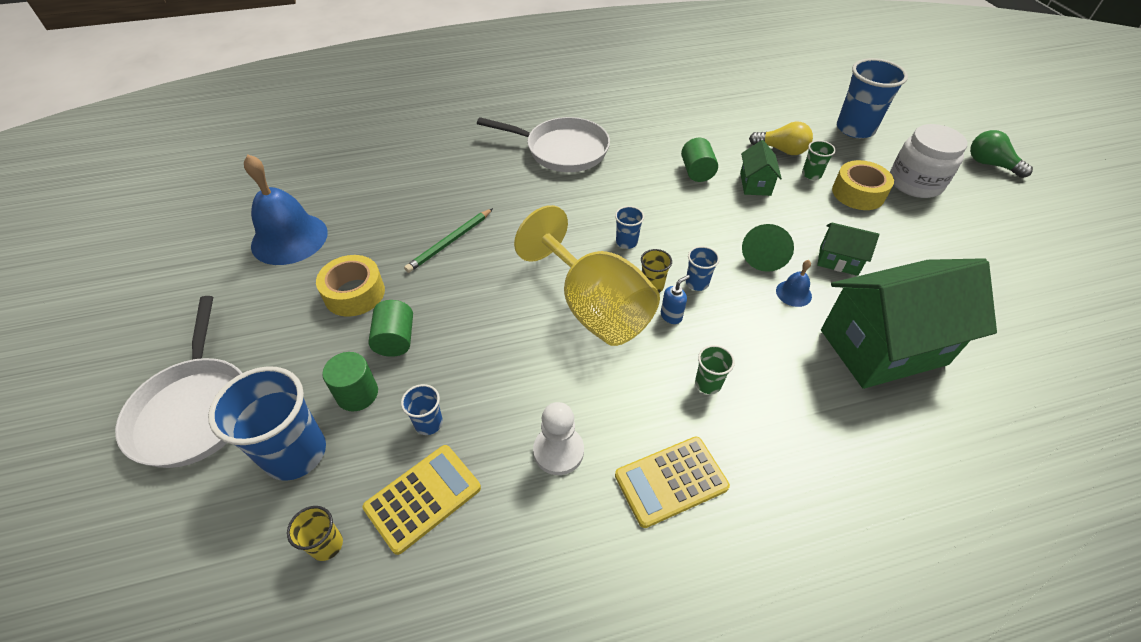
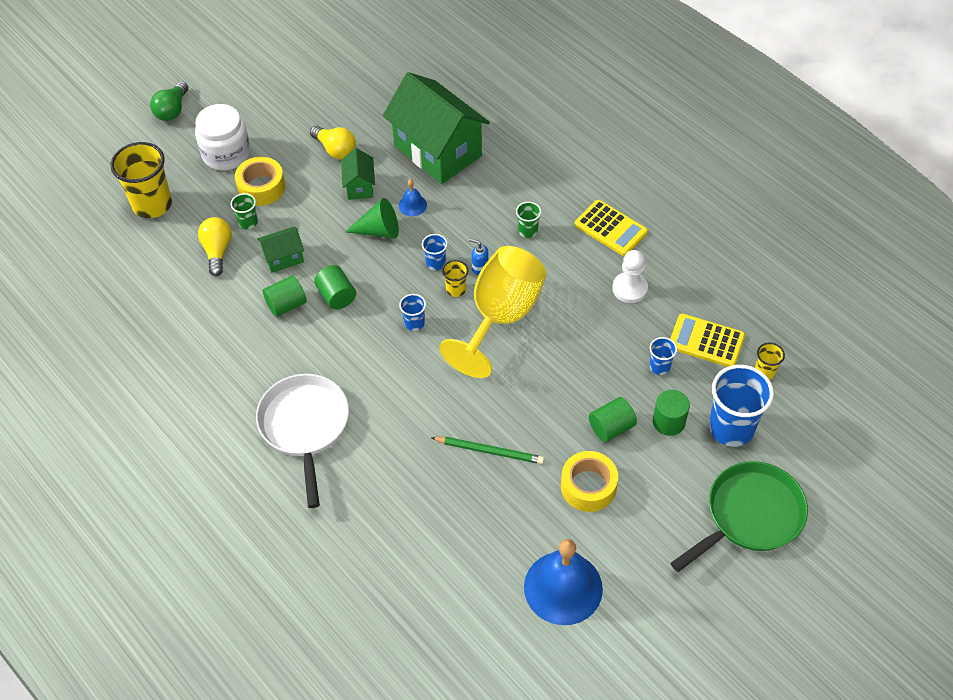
camera: 115 degrees left, 5 degrees up
(195, 409) = (749, 516): white pan -> green pan
(690, 203) = (336, 296): none -> green cylinder
(855, 129) = (152, 204): blue cup -> yellow cup
(905, 259) = (335, 150): none -> yellow light bulb

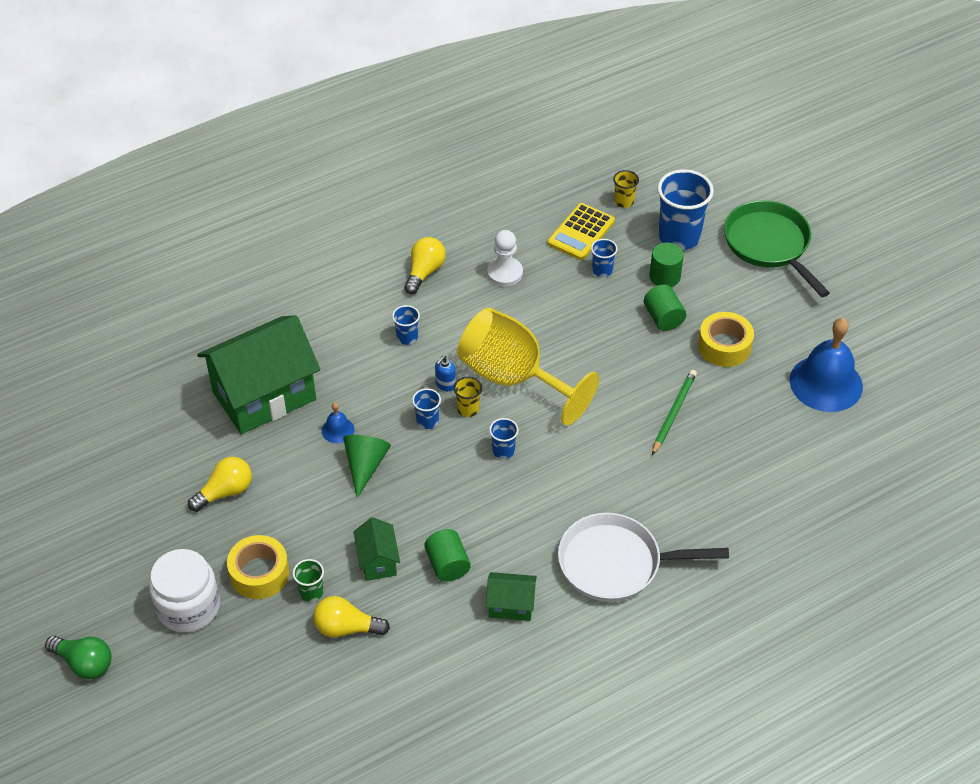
camera: 80 degrees left, 5 degrees down
(152, 204) = (246, 696): yellow cup -> none
(336, 296) = (448, 516): green cylinder -> none
(359, 186) = (292, 475): green house -> green house (511, 605)
(528, 231) = (407, 337): green cup -> blue cup
(610, 228) = (424, 272): yellow calculator -> yellow light bulb

